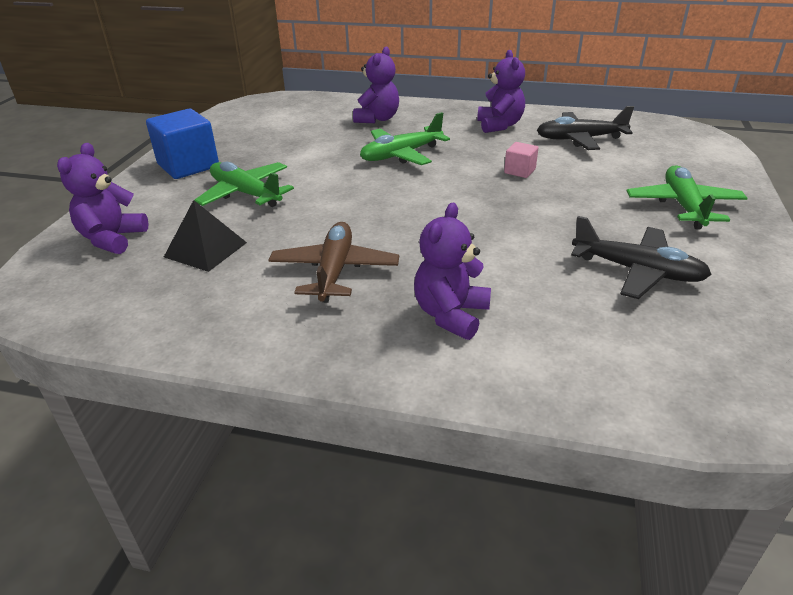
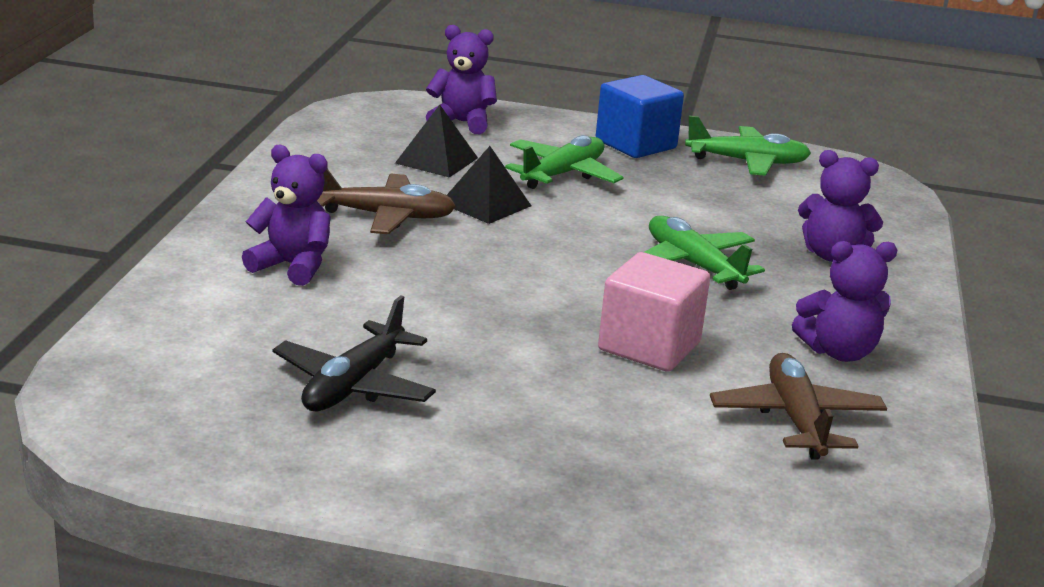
camera: 85 degrees right, 10 degrees down
(306, 225) = (485, 204): none -> black pyramid
(519, 171) = (649, 346): pink cube -> pink cube, size x2.00
(580, 139) = (796, 419): black plane -> brown plane
(683, 206) = (534, 464): green plane -> green plane (747, 162)

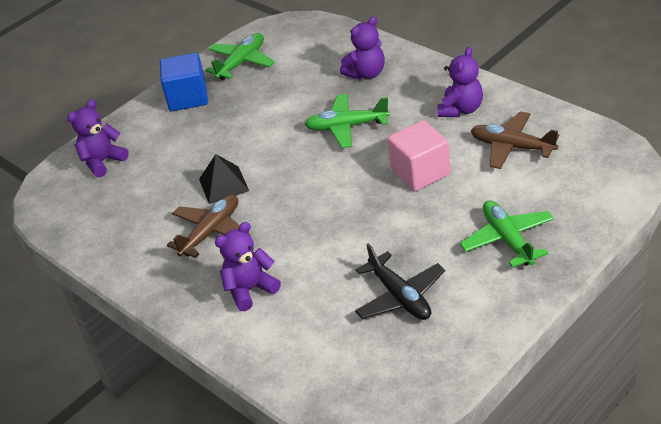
camera: 50 degrees left, 15 degrees up
(436, 160) = (149, 188): black pyramid -> none
(562, 174) = (206, 140): green plane -> green plane (508, 239)

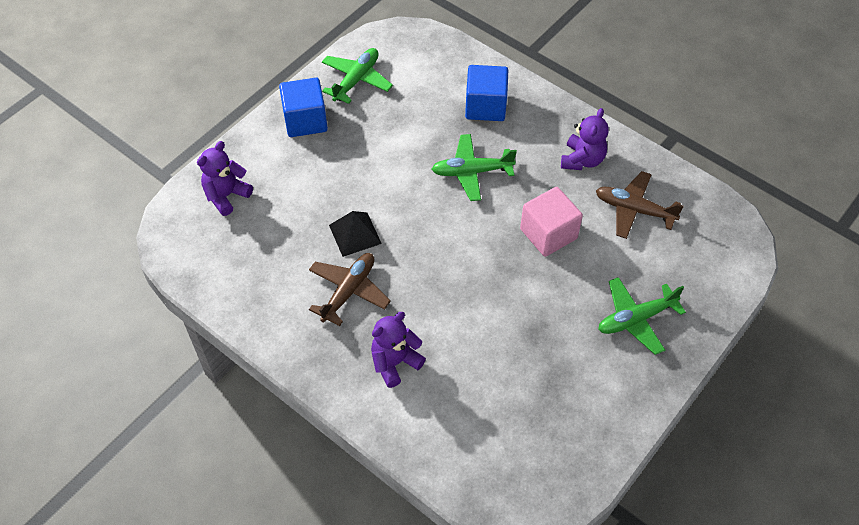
camera: 10 degrees left, 15 degrees up
(366, 74) = (485, 106): purple teddy bear -> blue cube
(400, 296) = (540, 378): black plane -> none
(508, 239) = (636, 319): green plane -> green plane turned 90 degrees counterclockwise

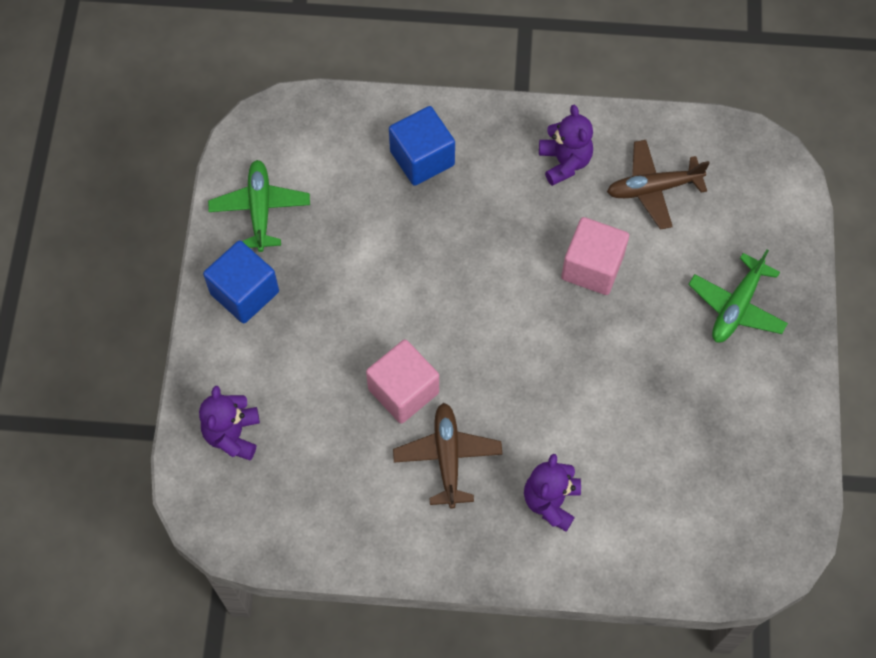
camera: 35 degrees left, 10 degrees up
(355, 234) = (403, 391): black pyramid -> pink cube
(471, 172) = (466, 245): green plane -> none

